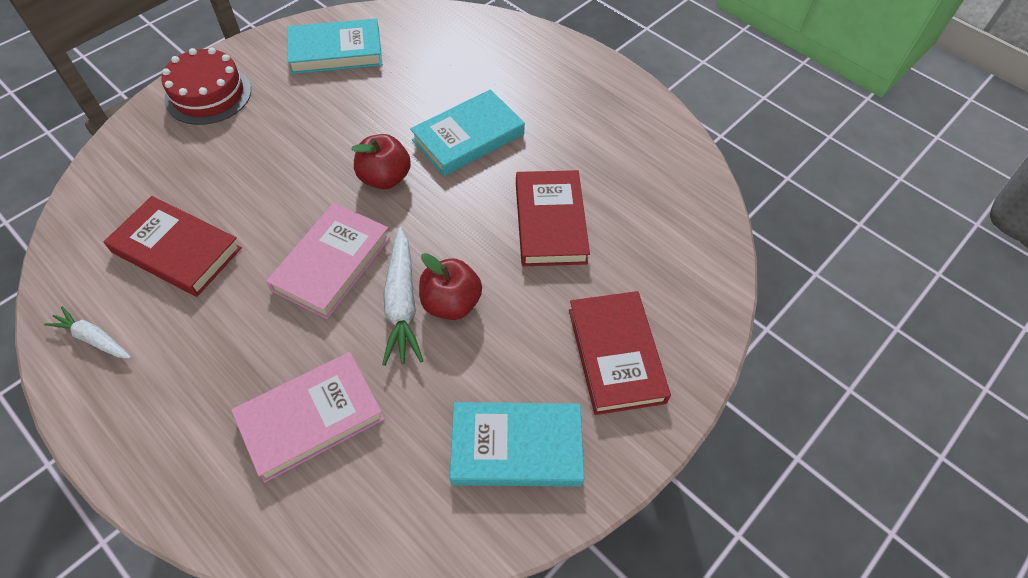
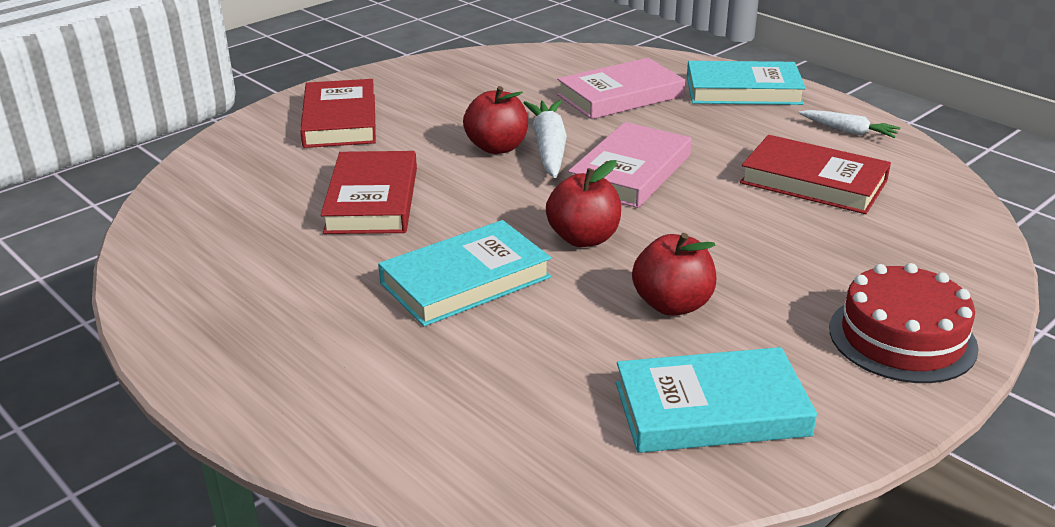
camera: 175 degrees left, 25 degrees down
(337, 118) = (672, 304): none -> red apple
(516, 447) = (445, 84): turquoise book -> turquoise book (743, 90)

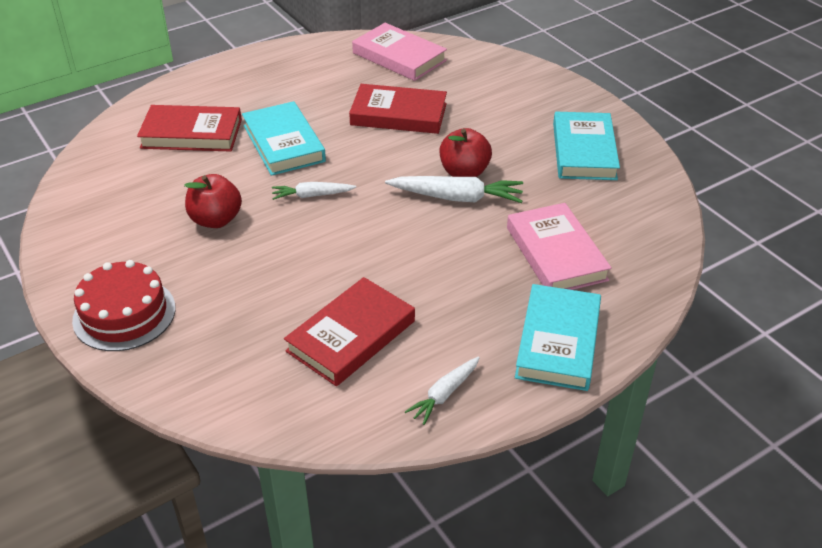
camera: 100 degrees right, 10 degrees up
(340, 120) = (529, 105): red book -> red book (191, 134)
(583, 238) = (312, 195): red apple -> white carrot
(631, 172) = (402, 234): pink book -> pink book (399, 57)
(711, 409) = (111, 214): turquoise book -> turquoise book (584, 151)

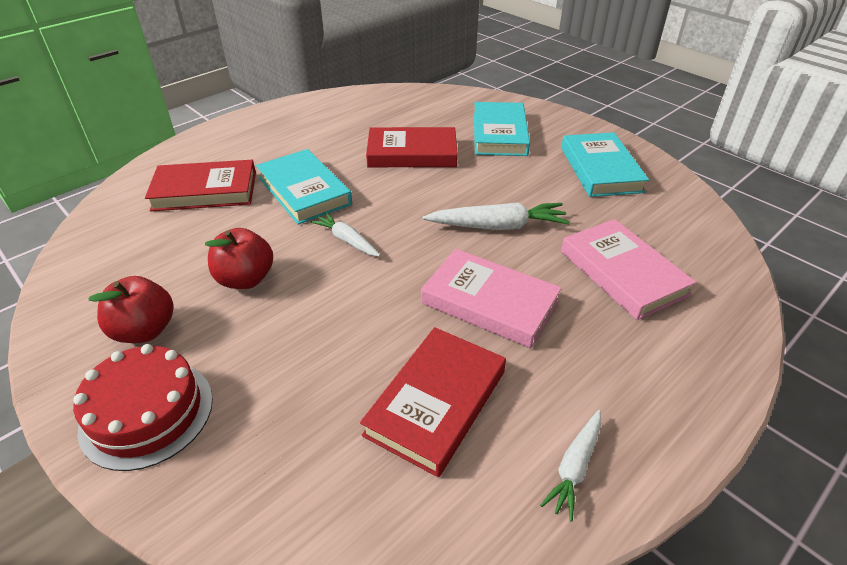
camera: 10 degrees left, 0 degrees up
(312, 195) = (347, 240): white carrot -> white carrot turned 60 degrees clockwise
(399, 57) = (396, 104): pink book -> pink book (489, 302)
(464, 172) = (495, 201): red apple -> red apple (145, 330)
(558, 342) = (673, 375): turquoise book -> turquoise book (499, 134)

